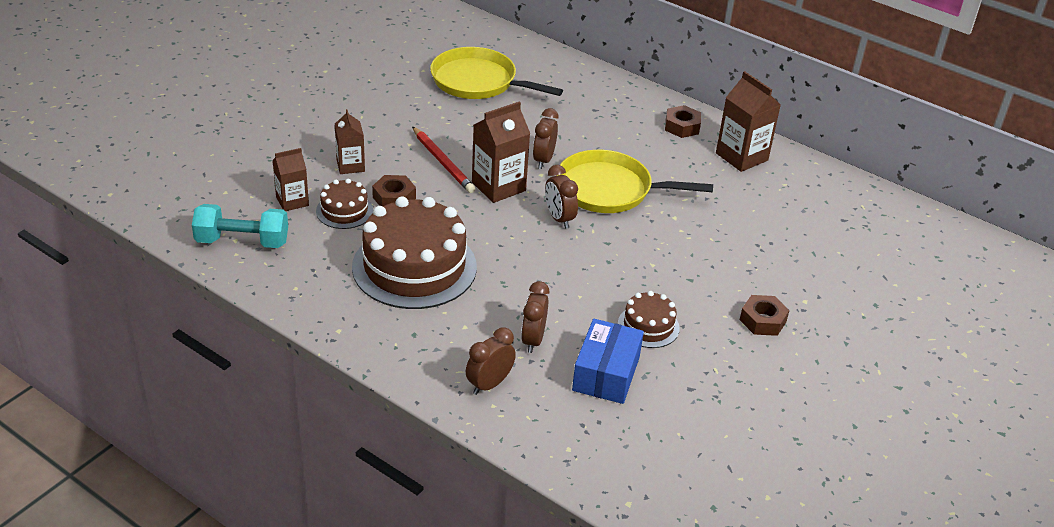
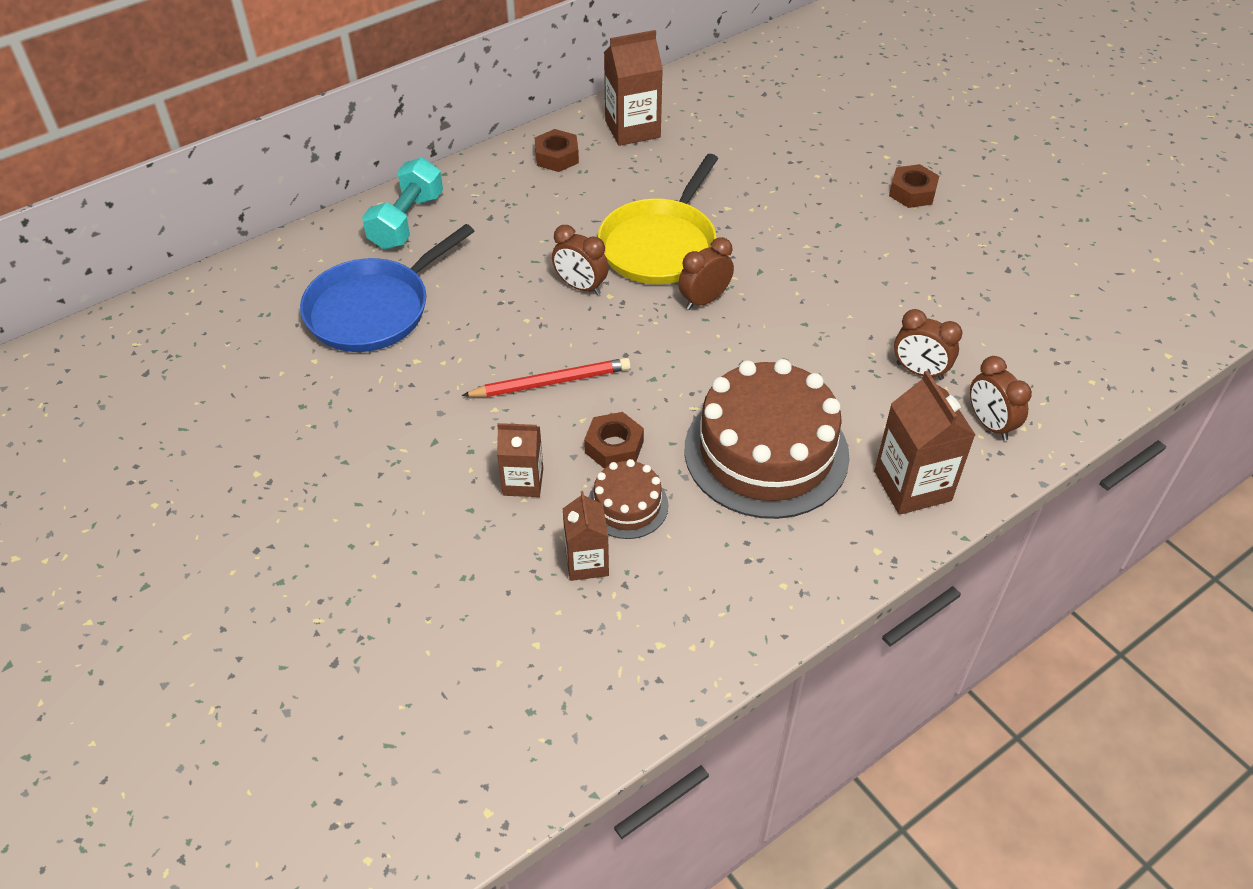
camera: 70 degrees left, 10 degrees up
(242, 241) = (666, 635): turquoise dumbbell -> turquoise dumbbell (406, 221)
(478, 81) = (373, 309): yellow pan -> blue pan
(498, 186) = (623, 339): brown carton -> brown carton (912, 486)
(559, 219) = (704, 300): brown clock -> brown clock turned 150 degrees clockwise
(606, 373) = (980, 325): blue box -> none
(648, 326) = (909, 275): brown cake -> none

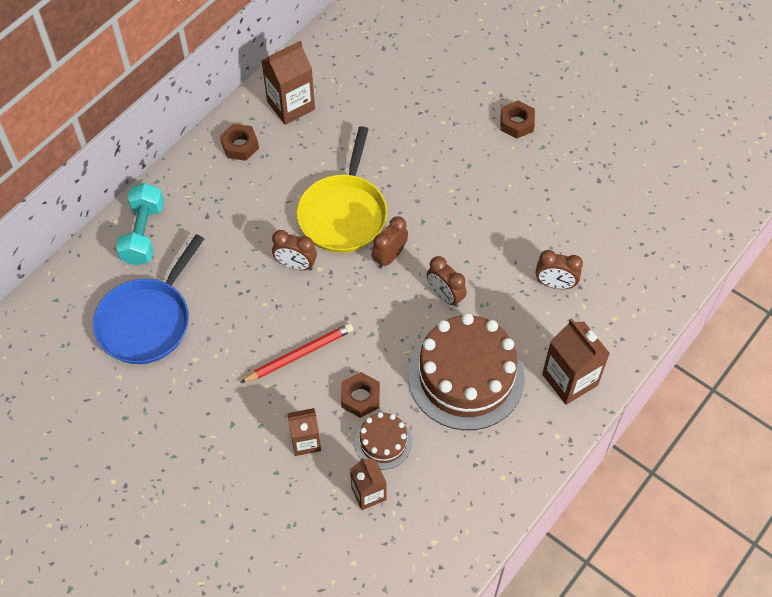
camera: 15 degrees left, 10 degrees up
(989, 424) = (611, 317): brown clock -> brown clock (445, 296)

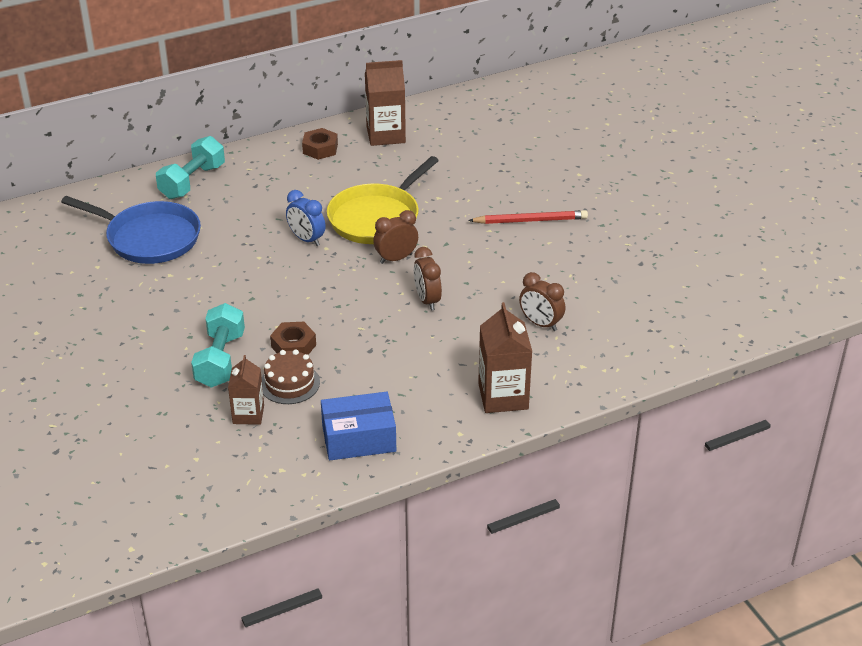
camera: 25 degrees right, 20 degrees down
(147, 321) = (149, 238): blue pan -> blue pan turned 120 degrees counterclockwise
(295, 265) = (306, 239): brown clock -> blue clock
(299, 354) = (262, 300): red pencil -> red pencil (530, 220)
(305, 441) = (220, 360): brown carton -> turquoise dumbbell
(466, 376) = (403, 362): brown cake -> none
(478, 478) = (359, 438): none -> blue box
(516, 123) = (588, 202): brown nut -> none

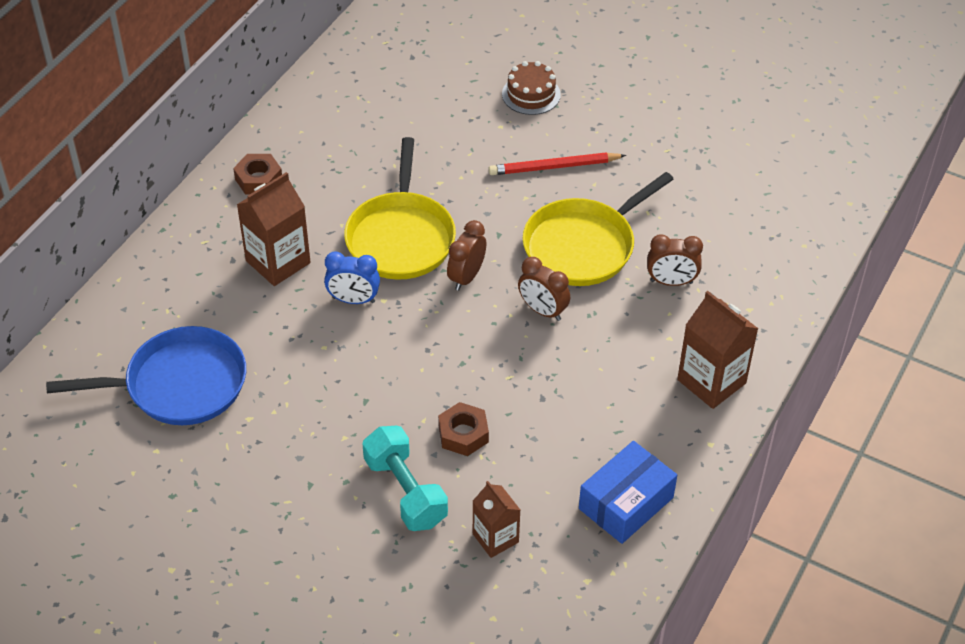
camera: 35 degrees left, 10 degrees up
(192, 182) = (156, 289): turquoise dumbbell -> none
(289, 383) = (501, 479): brown cake -> brown cake (531, 94)
(385, 135) = (312, 129): brown carton -> brown carton (278, 262)
(499, 275) = (583, 246): none -> yellow pan
(530, 220) = (554, 167): red pencil -> red pencil turned 150 degrees counterclockwise

